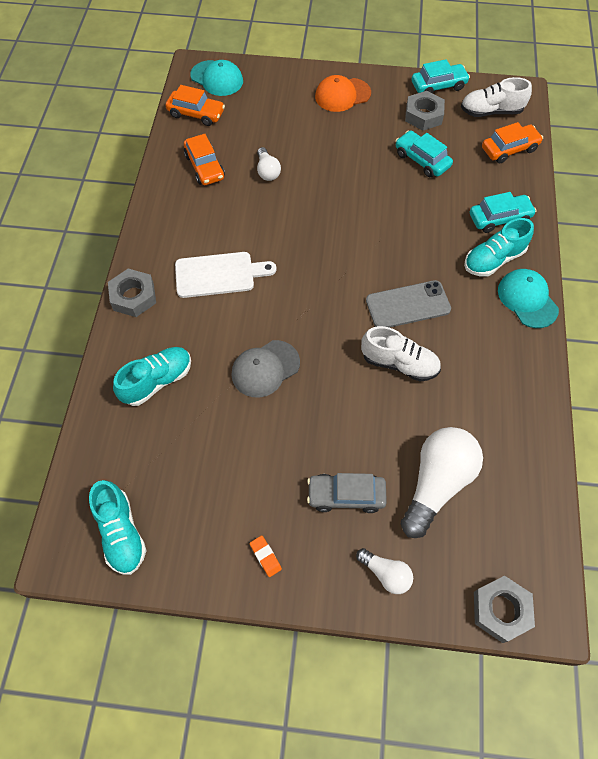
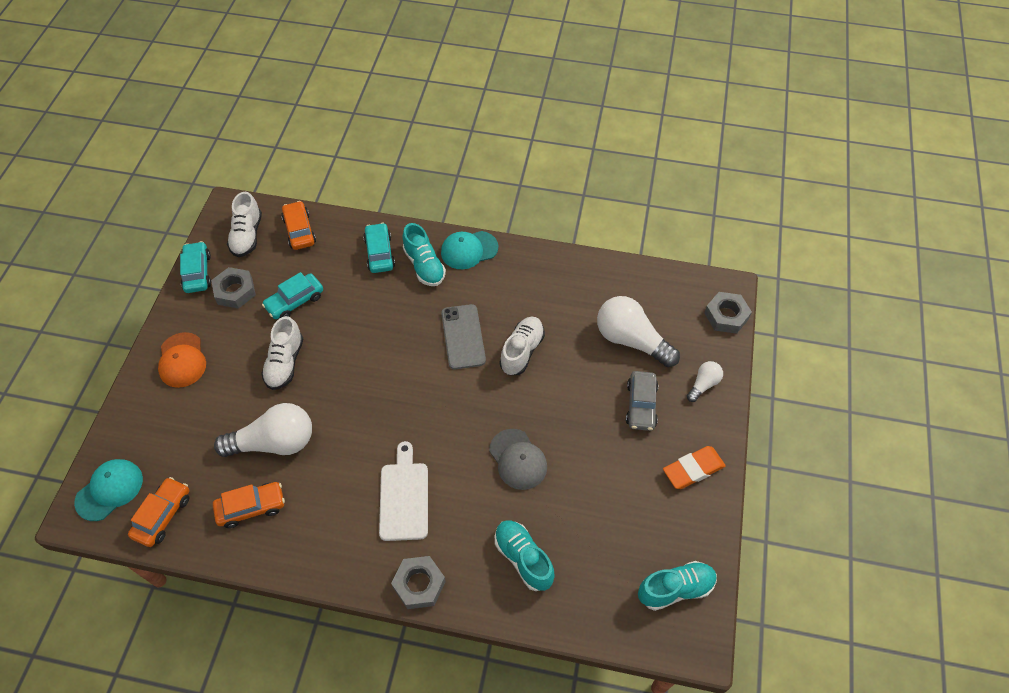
camera: 85 degrees left, 5 degrees down
(265, 556) = (693, 469): orange eraser -> orange eraser, size x1.95
(267, 171) = (274, 442): white light bulb -> white light bulb, size x1.99
(351, 164) = (285, 363): none -> white shoe

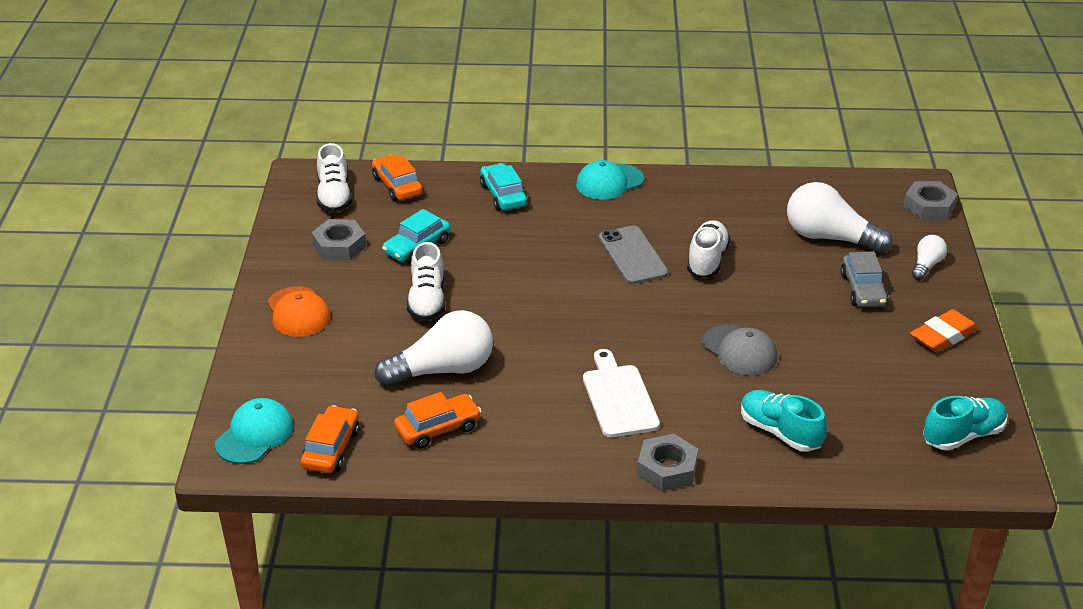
camera: 10 degrees left, 20 degrees down
(197, 272) = (285, 234): turquoise car -> none
(424, 266) = (561, 201): turquoise shoe -> none

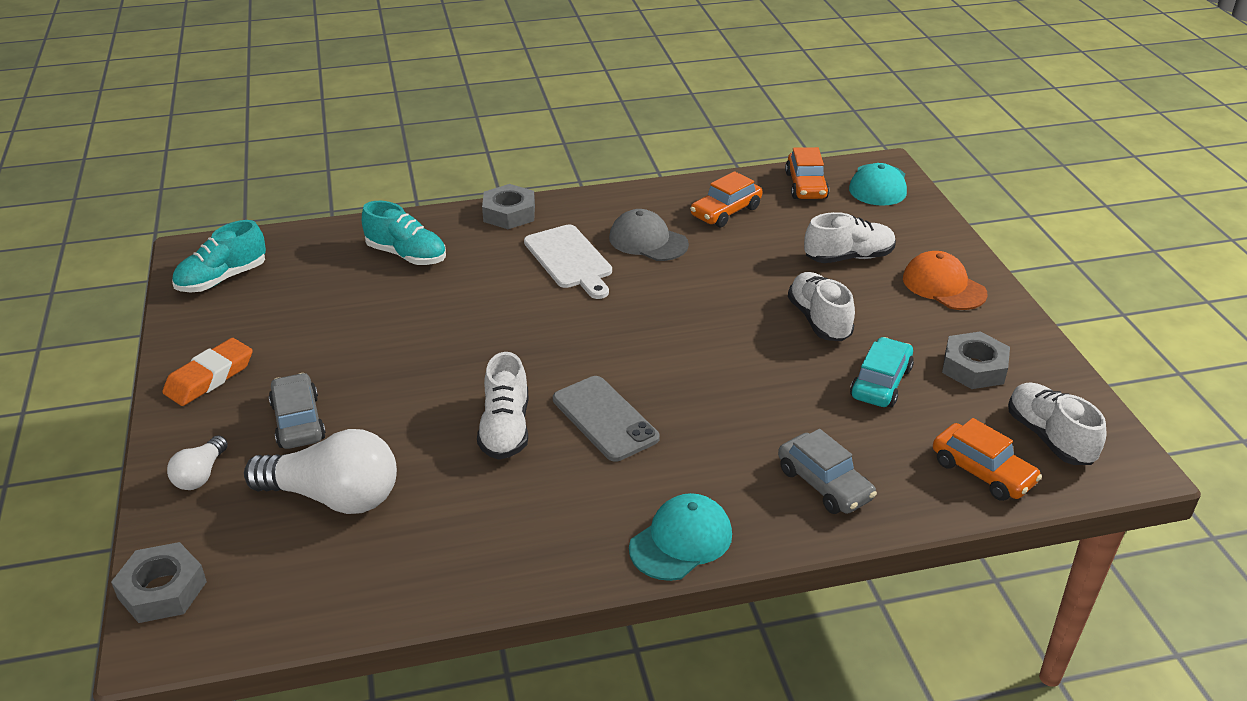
camera: 165 degrees right, 0 degrees up
(356, 354) = (848, 257): none -> white shoe
(443, 370) = (754, 257): white light bulb -> none
(503, 195) = (824, 484): turquoise car -> grey car
(739, 351) = (452, 323): grey cap -> grey cap (648, 241)

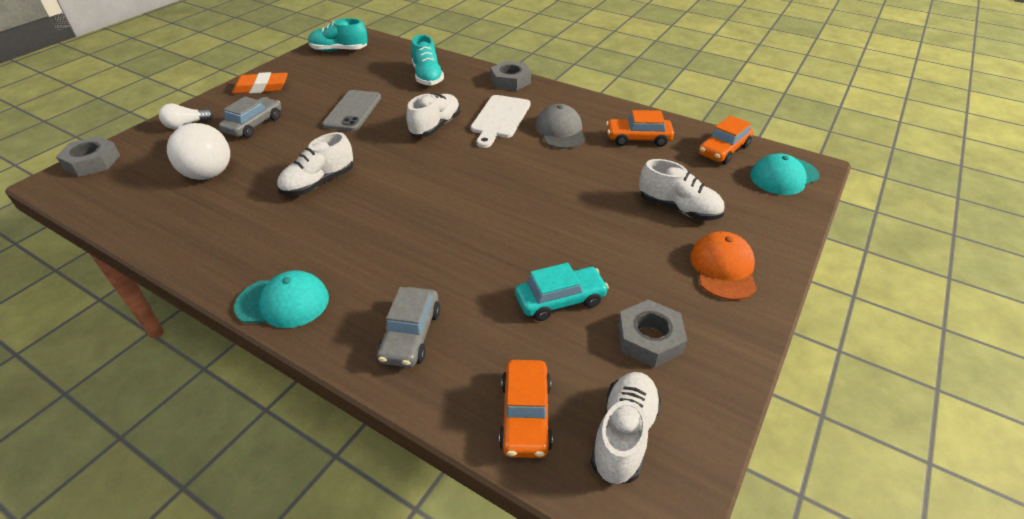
camera: 45 degrees right, 5 degrees up
(605, 418) = (369, 209): grey phone -> grey phone (353, 111)
(819, 320) = (587, 234): white shoe -> white shoe (435, 126)

